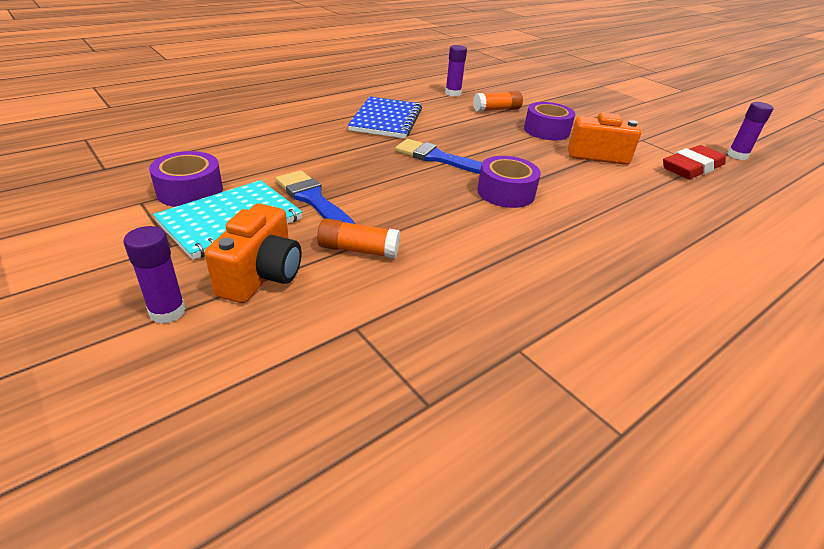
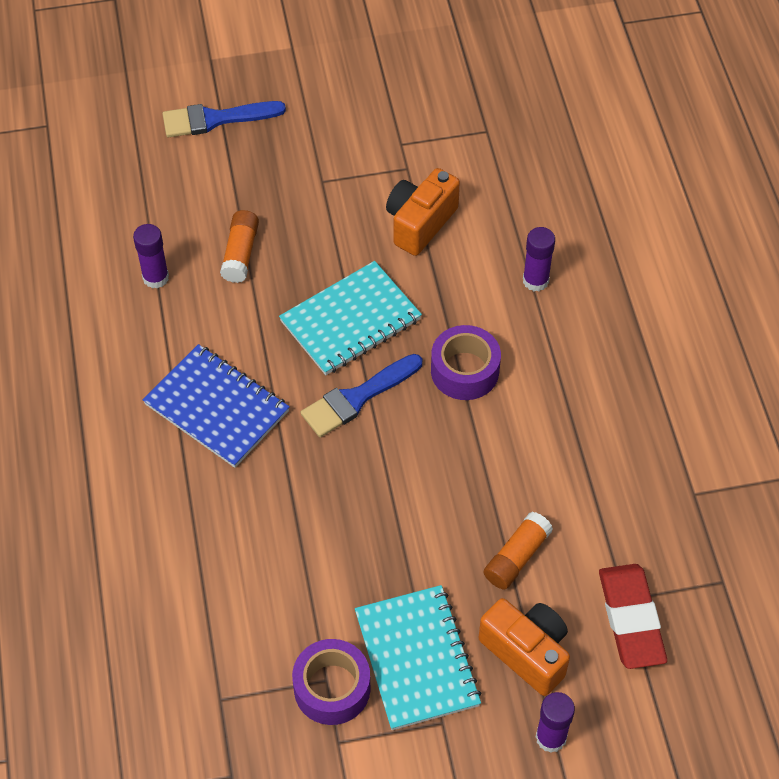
camera: 60 degrees left, 20 degrees up
(313, 199) = (403, 567): blue brush -> blue brush (215, 119)
(493, 146) = (350, 320): none -> turquoise notebook
(546, 130) = (332, 234): purple tape -> none
(692, 168) = (488, 148): red eraser -> red eraser (631, 619)
(737, 155) = (482, 77): purple glue stick -> purple glue stick (535, 280)

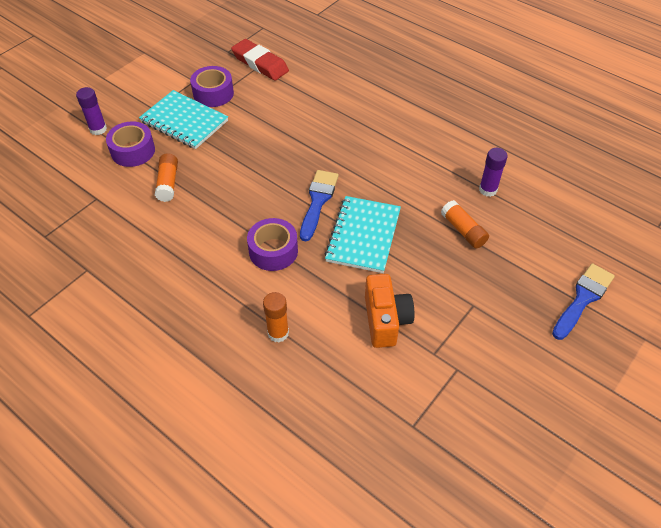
camera: 140 degrees right, 5 degrees down
(217, 408) = (381, 155): blue notebook -> none
(527, 652) = (133, 151): orange camera -> purple tape
(535, 280) = (278, 333): purple glue stick -> orange glue stick
(631, 619) = (87, 192): red eraser -> red eraser (260, 63)

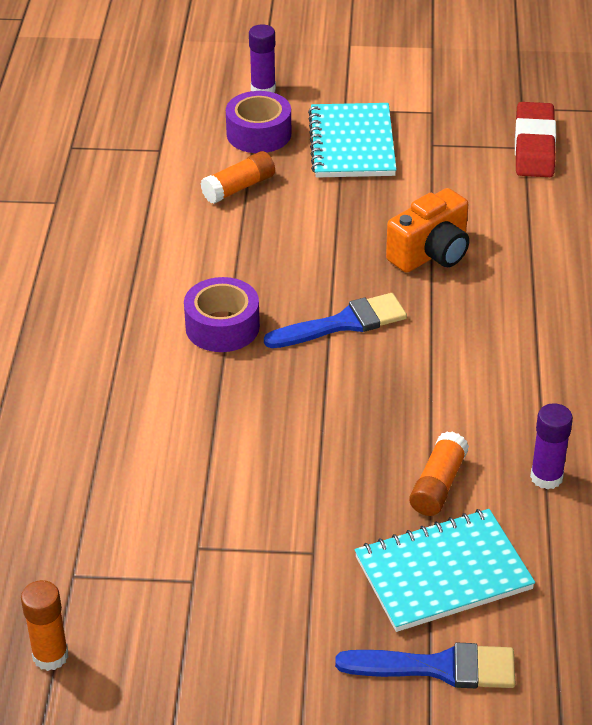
camera: 55 degrees right, 10 degrees down
(213, 93) = (428, 139): purple tape -> none
(278, 333) = (104, 393): orange glue stick -> orange glue stick (50, 656)
(363, 236) = (327, 392): turquoise notebook -> turquoise notebook (443, 573)
(386, 320) = (209, 478): orange camera -> orange camera (431, 254)

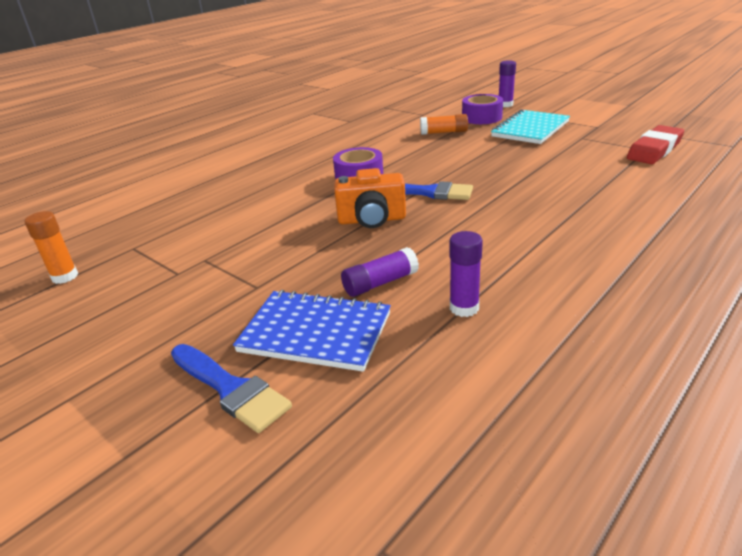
camera: 40 degrees right, 10 degrees down
(431, 254) = (523, 178): orange camera -> orange camera (372, 220)
(438, 484) = (380, 283): orange glue stick -> purple glue stick
(443, 573) = (315, 332): turquoise notebook -> blue notebook

